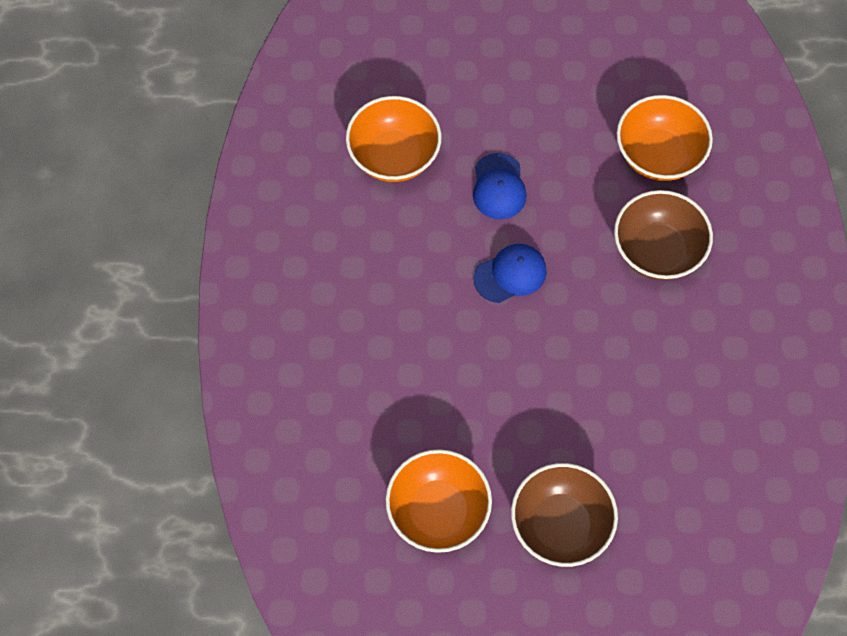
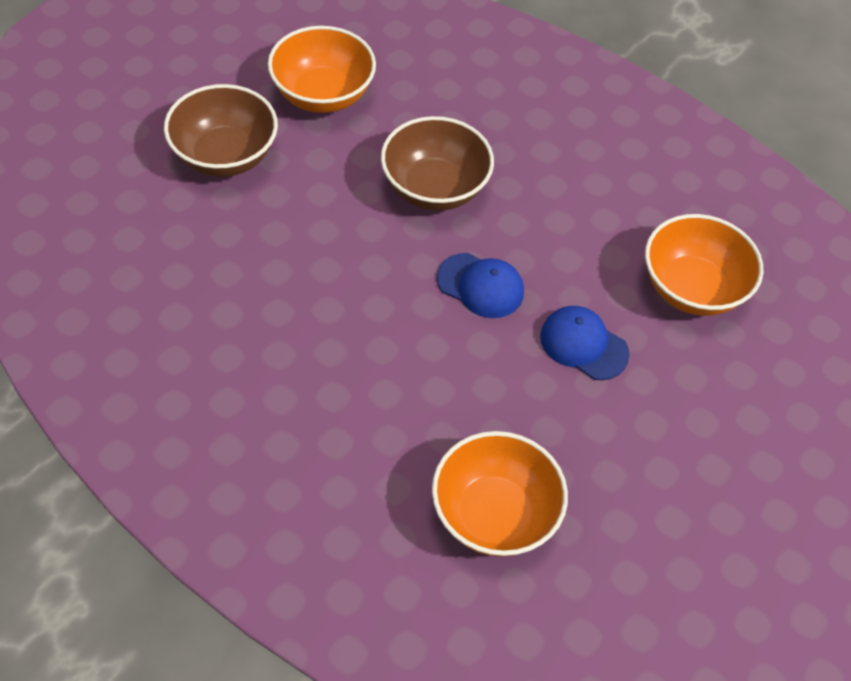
camera: 125 degrees right, 10 degrees down
(510, 274) = (480, 286): blue cap -> blue cap turned 75 degrees counterclockwise
(657, 251) = (388, 421): brown bowl -> brown bowl (434, 188)

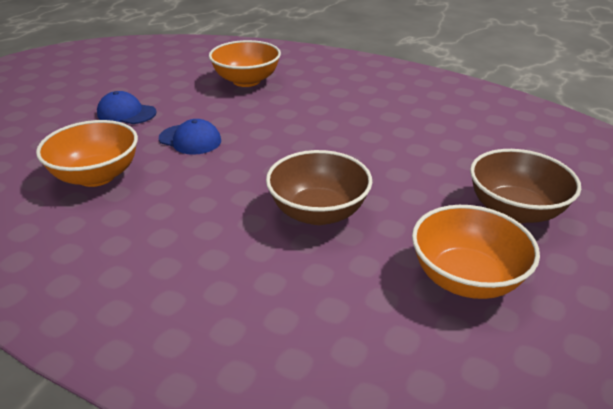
camera: 175 degrees right, 20 degrees down
(480, 286) = (266, 158): blue cap -> blue cap (126, 113)

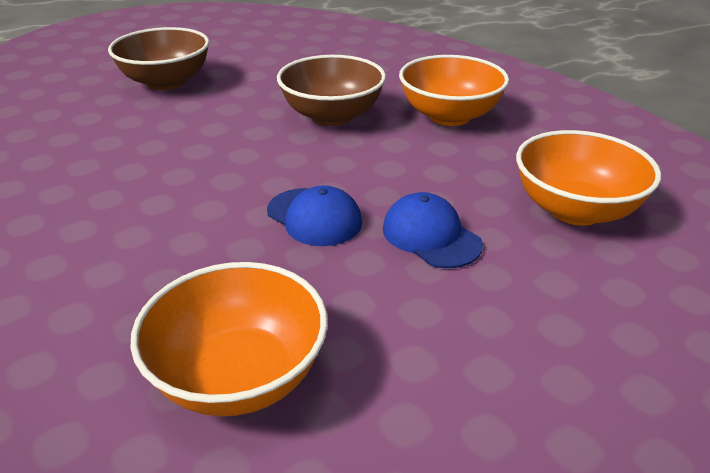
camera: 155 degrees left, 0 degrees up
(126, 113) = (543, 339): blue cap -> blue cap (314, 217)
(465, 278) = (270, 62): orange bowl -> orange bowl (449, 116)

